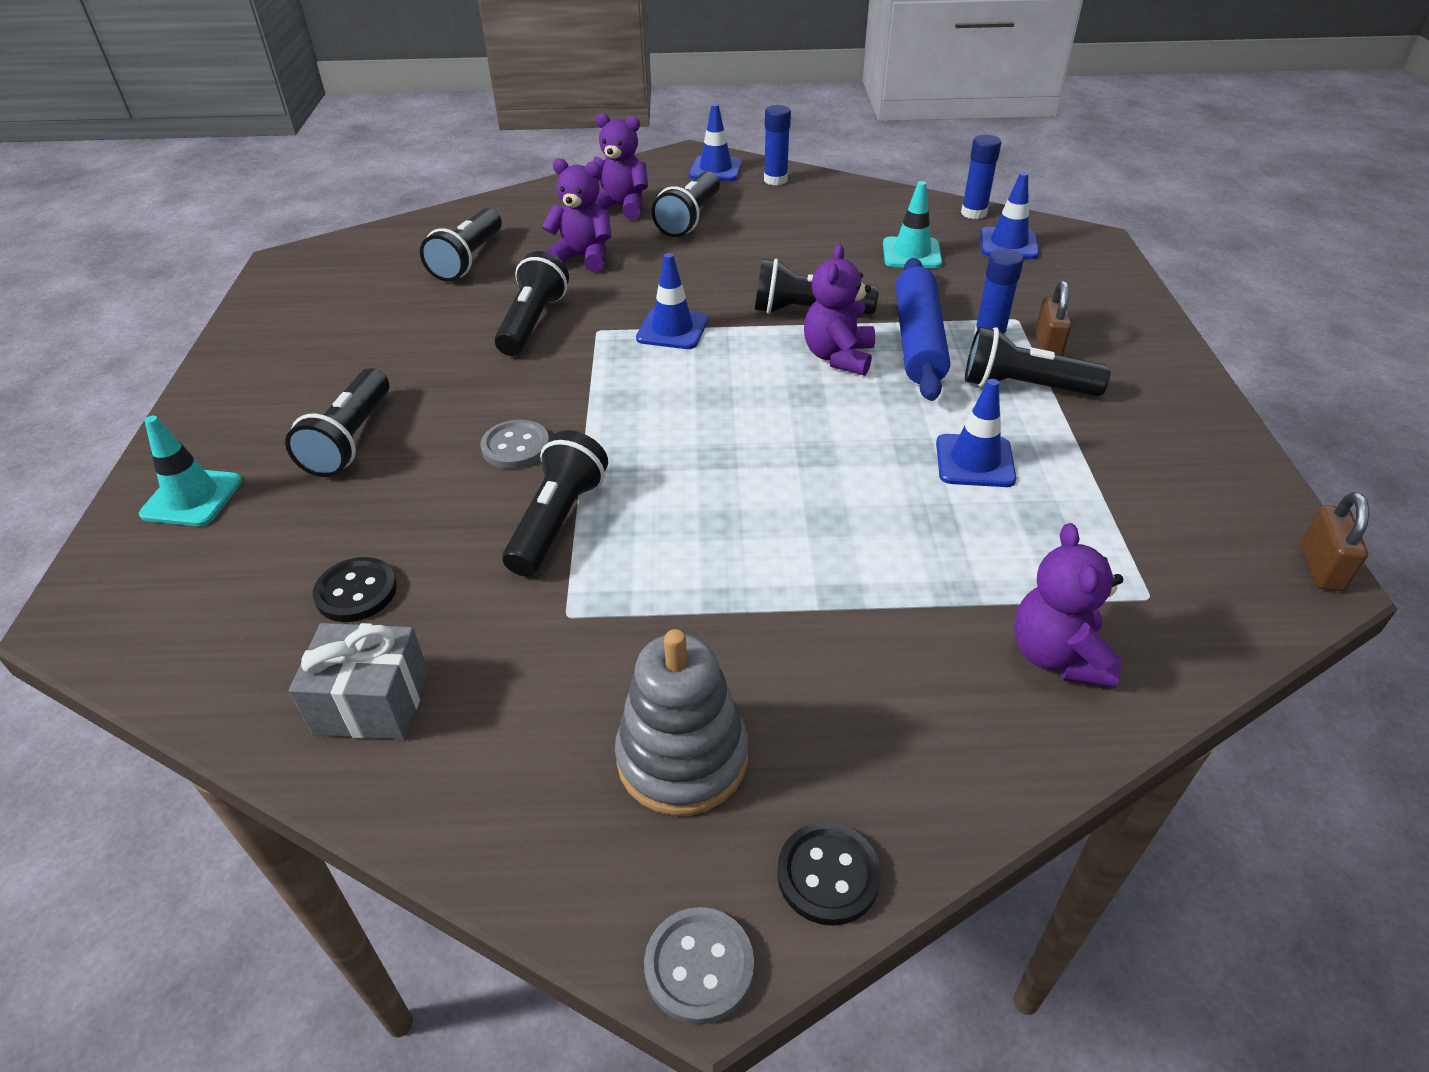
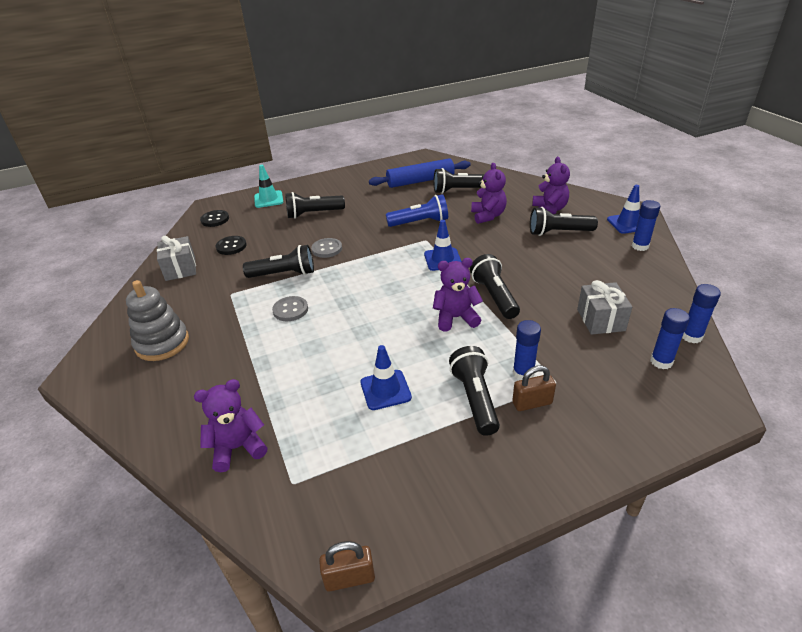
camera: 70 degrees right, 5 degrees down
(533, 322) = (420, 222): black flashlight -> blue flashlight
(699, 966) = (74, 372): grey button -> grey button (290, 310)
(828, 875) = (109, 395): black button -> black button (215, 219)
(911, 253) = (600, 320): turquoise traffic cone -> grey gift
(918, 341) = (495, 344): blue rolling pin -> blue rolling pin (420, 181)
(1008, 244) = (661, 362): blue traffic cone -> blue glue stick

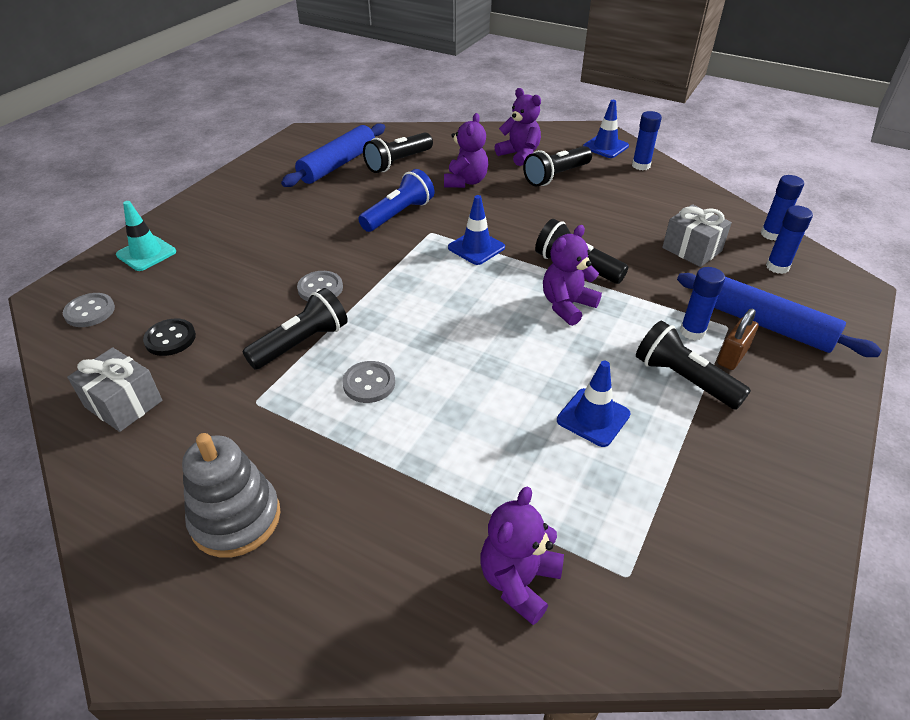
camera: 40 degrees left, 5 degrees up
(215, 219) = (90, 311): black button -> grey button
(313, 214) = (243, 250): black flashlight -> none
(349, 578) = (798, 627): brown padlock -> none
(488, 216) = (465, 182): purple teddy bear -> purple teddy bear turned 60 degrees clockwise
(591, 397) = (767, 325): none -> blue rolling pin

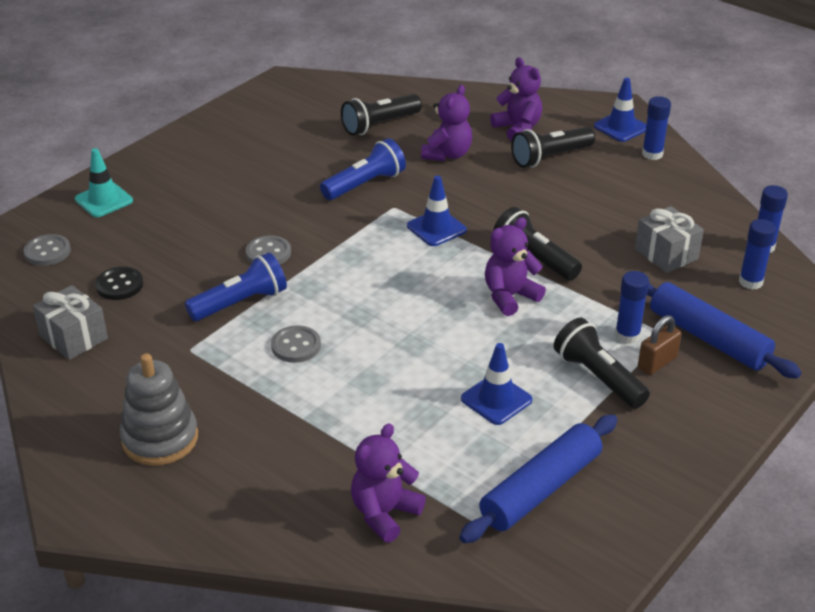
camera: 10 degrees right, 5 degrees down
(302, 343) = (241, 303): black flashlight -> blue flashlight
(338, 164) = (313, 121): blue rolling pin -> blue rolling pin (540, 489)

